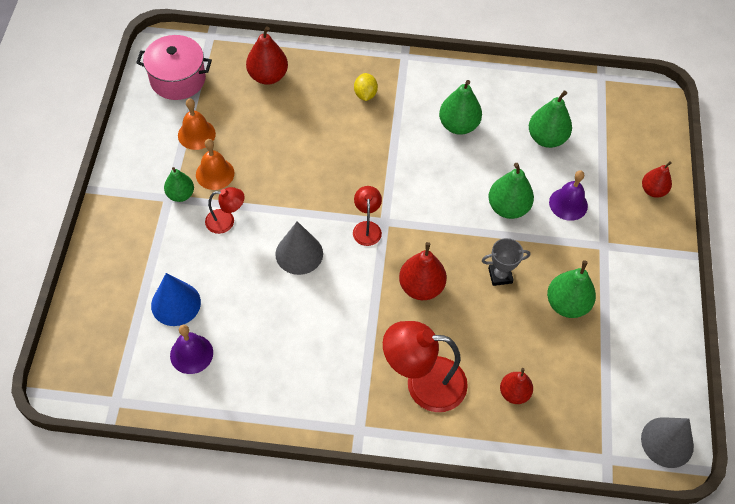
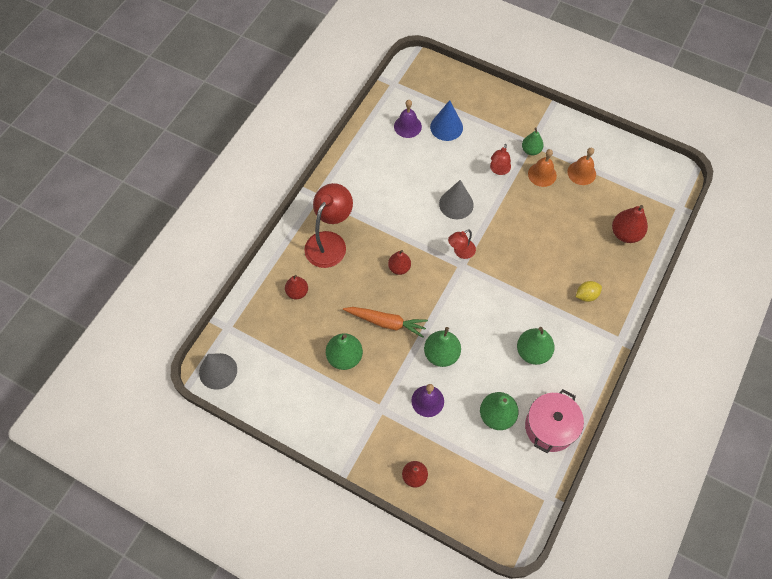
camera: 115 degrees right, 5 degrees up
(178, 79) = (639, 175): pink pot -> pink pot (550, 427)
(365, 94) = (586, 295): yellow lemon -> yellow lemon turned 45 degrees counterclockwise
(367, 228) = (460, 252): red lamp -> red lamp turned 120 degrees clockwise
(421, 287) = (399, 268): red pear -> red pear, size x0.66
(500, 275) = (386, 322): grey trophy -> orange carrot

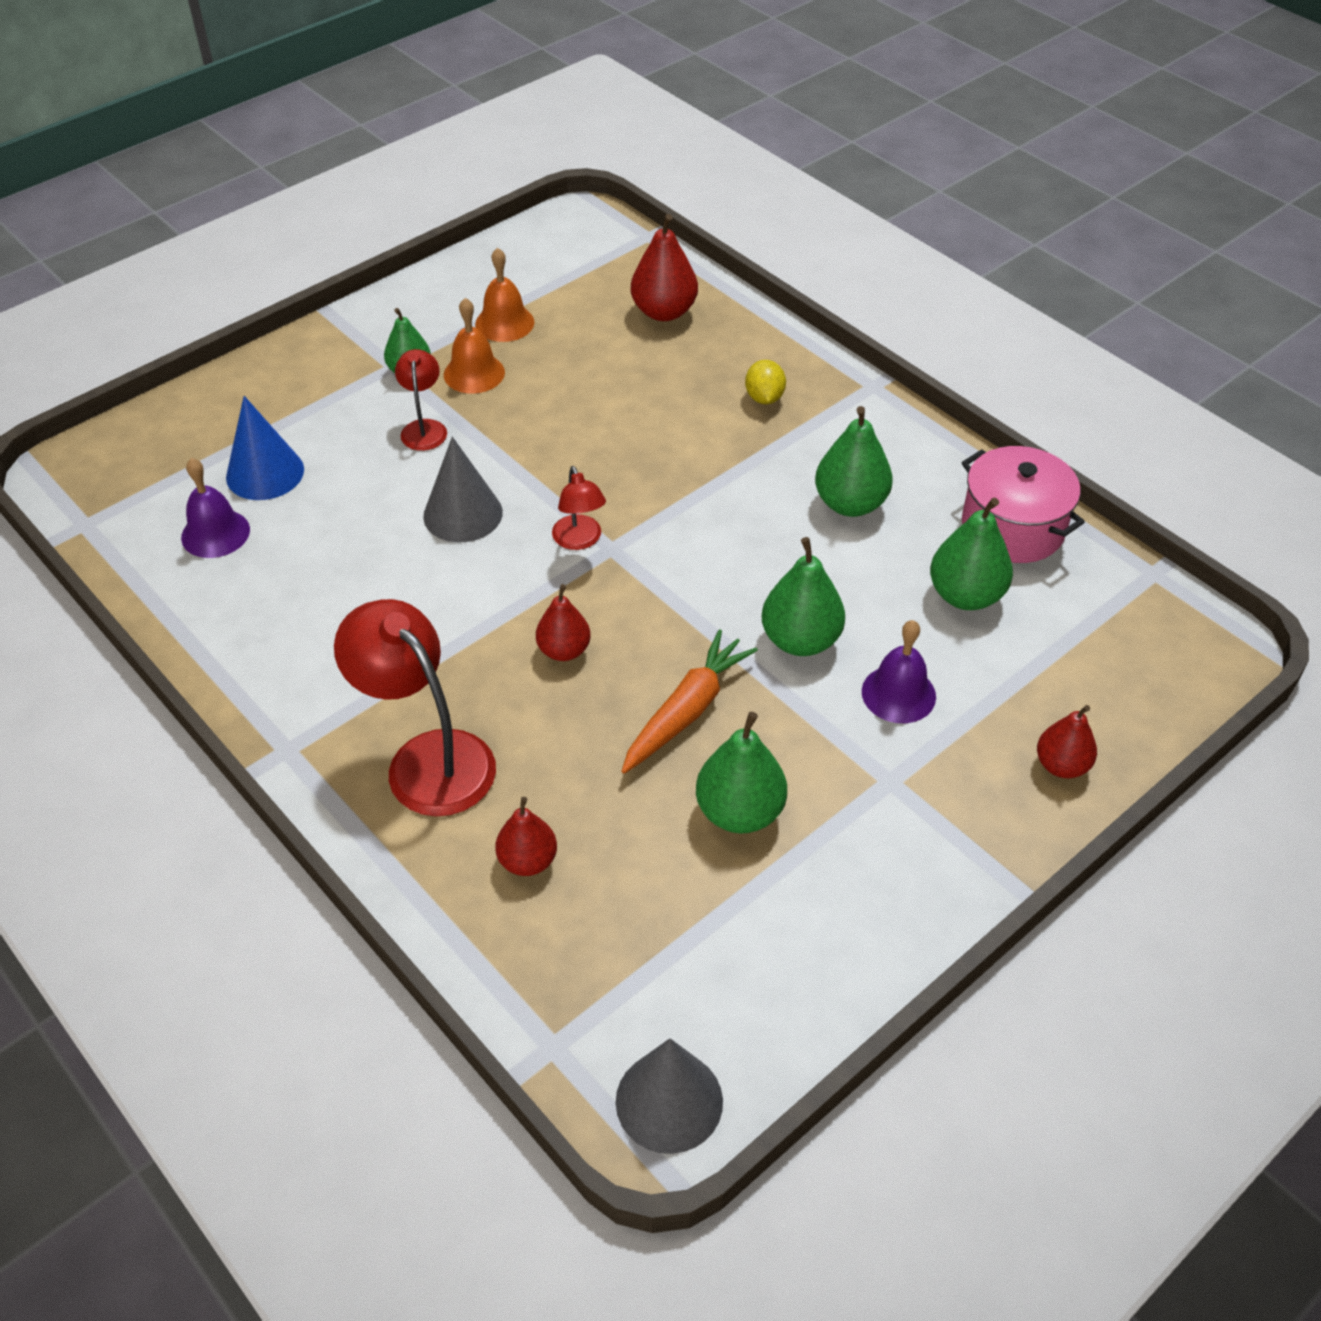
camera: 70 degrees left, 15 degrees down
(499, 170) = (424, 428): red lamp -> red lamp turned 135 degrees counterclockwise

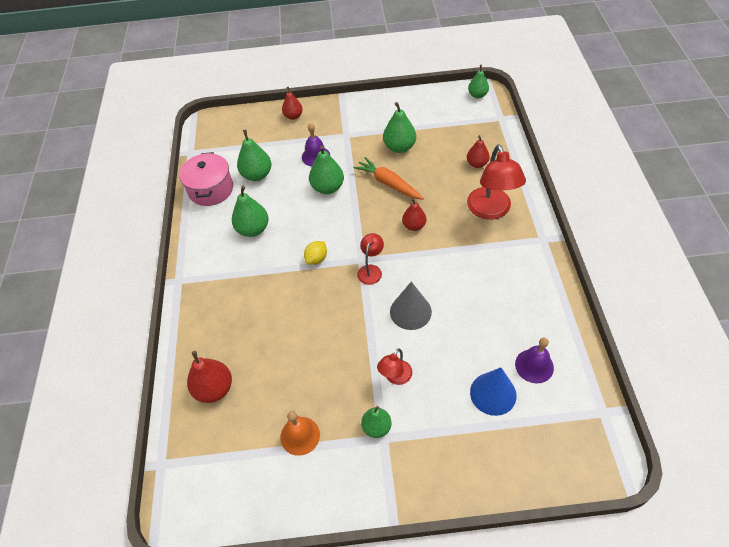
camera: 140 degrees left, 5 degrees up
(474, 373) = (344, 403): orange bell -> none
(669, 1101) = (477, 95): grey cone -> green pear
(687, 711) = (388, 183): orange carrot -> orange carrot turned 60 degrees clockwise
(764, 398) = (228, 301): yellow lemon -> yellow lemon (316, 259)

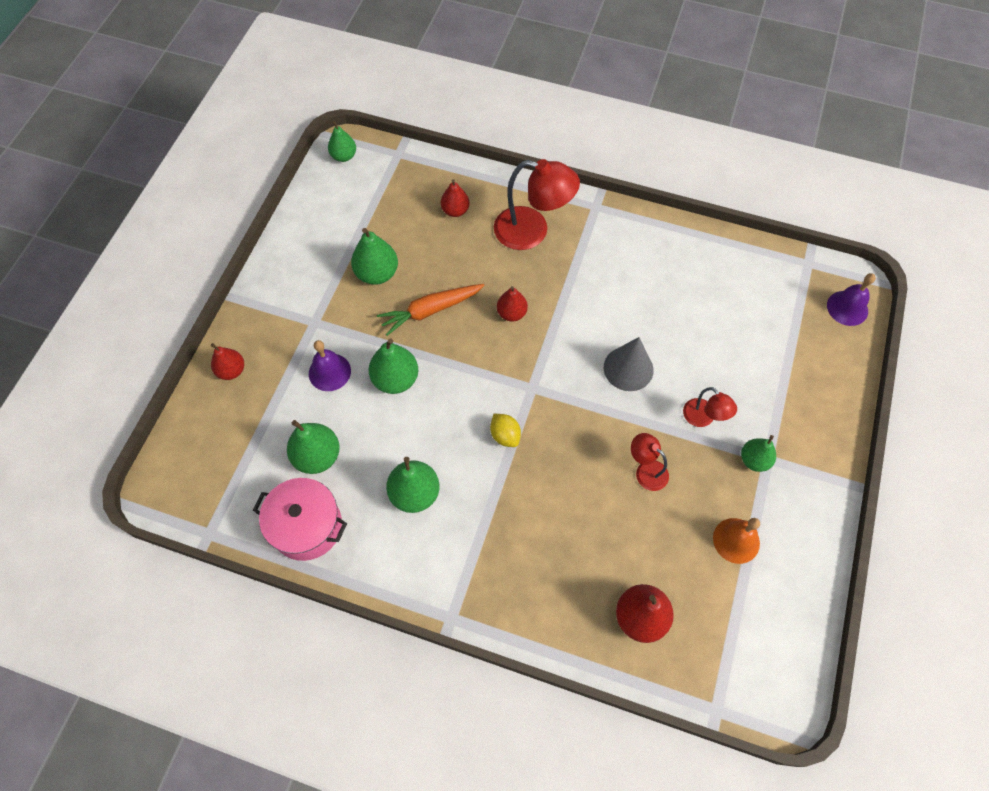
camera: 70 degrees left, 10 degrees up
(371, 270) = (552, 384): red lamp -> red lamp (646, 470)
(493, 393) = (756, 339): blue cone -> none
(534, 365) = (740, 291): purple bell -> purple bell (847, 308)

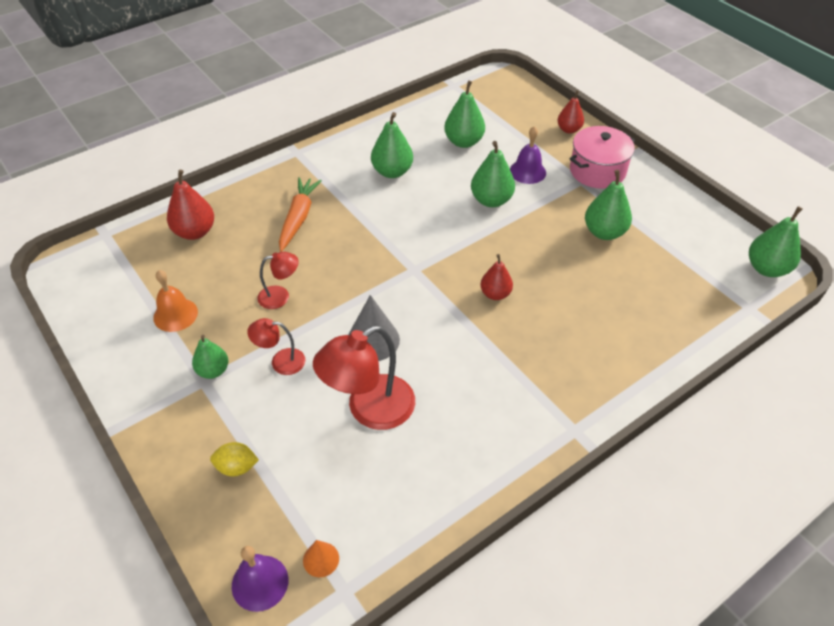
camera: 125 degrees right, 15 degrees down
(307, 526) = (418, 120): pink pot -> pink pot (597, 171)
(344, 156) = (766, 268): green pear -> green pear, size x1.52
(430, 310) = (540, 246): orange carrot -> orange carrot (298, 218)
(455, 211) = (644, 314): red pear -> none
(505, 435) = (389, 234): yellow lemon -> yellow lemon (236, 467)
(532, 231) = (578, 358): red lamp -> red lamp (369, 410)
(804, 287) = (321, 559): none -> orange cone

